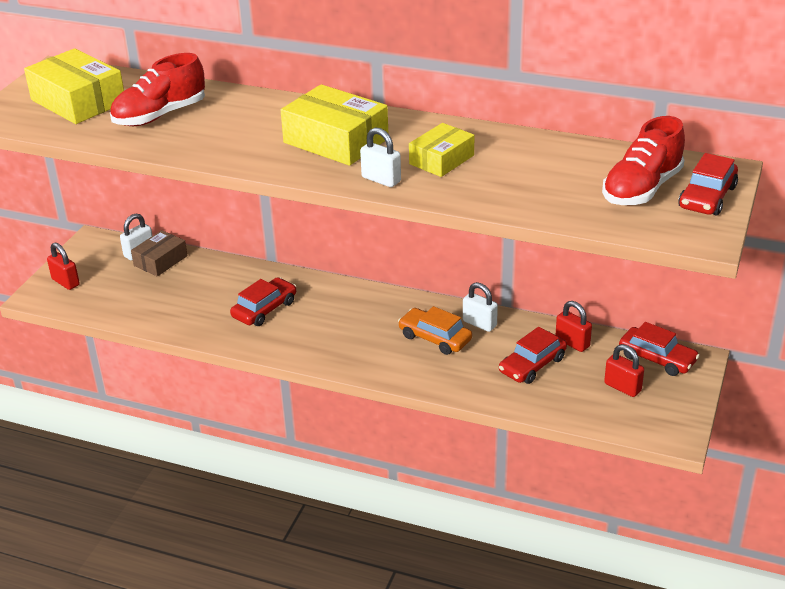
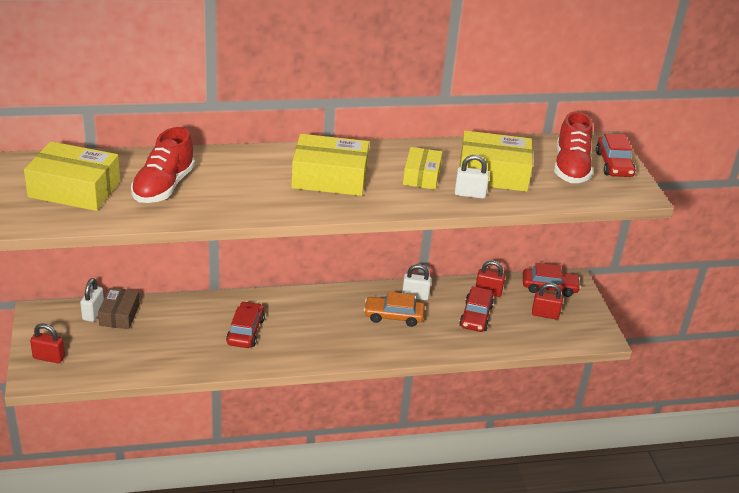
camera: 35 degrees left, 0 degrees up
(381, 179) = (396, 202): white padlock -> white padlock (470, 194)
(531, 175) = (493, 173): none -> yellow box

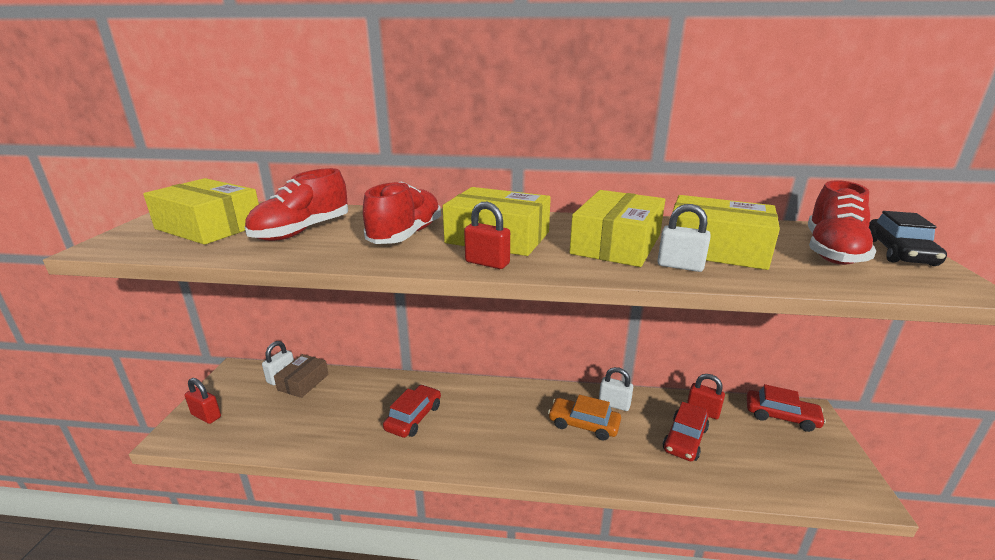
camera: 20 degrees right, 10 degrees down
(254, 182) = (406, 235): none -> red shoe
(421, 176) = (616, 244): yellow box -> yellow box, size x1.62
(545, 314) = (777, 450): red padlock -> red padlock (487, 263)
(614, 164) = (899, 252): red car -> black car

